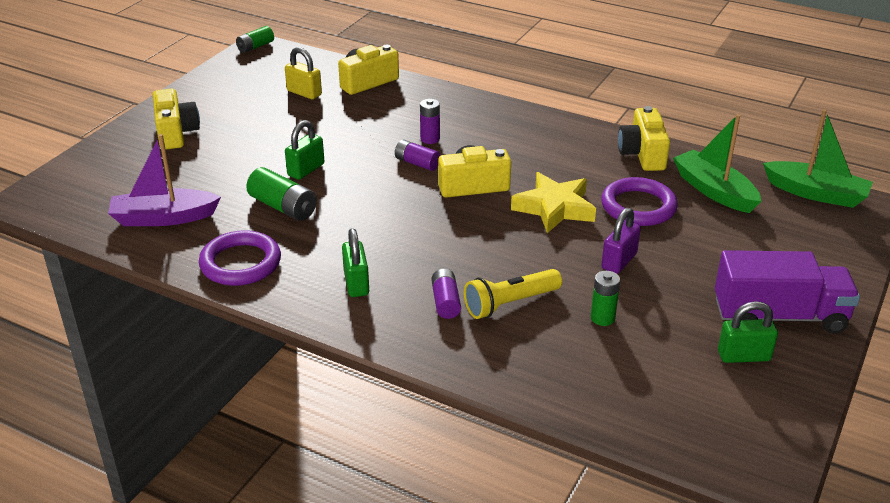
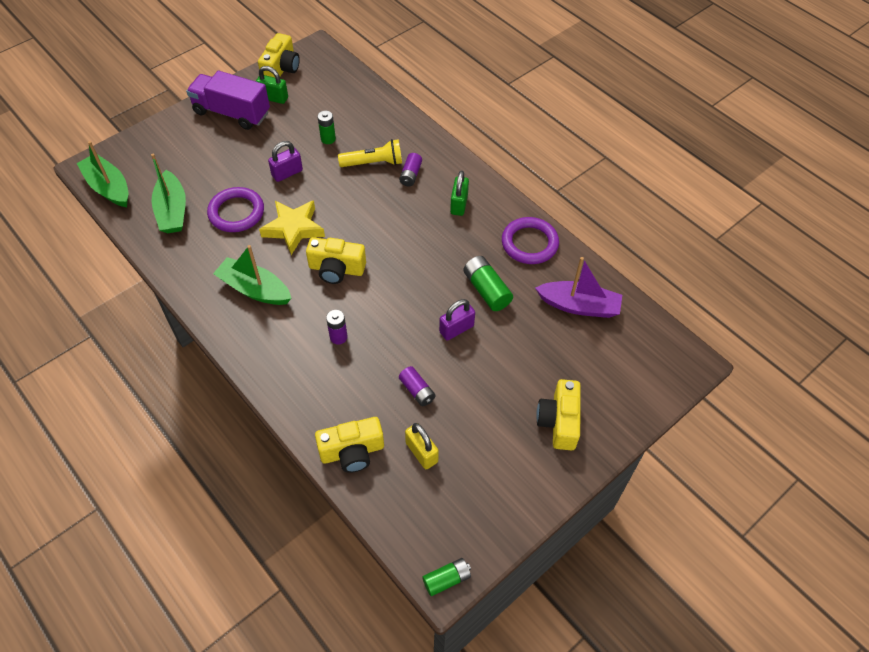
camera: 160 degrees left, 20 degrees up
(306, 170) = (456, 329): green padlock -> purple padlock
(417, 163) = (365, 309): purple battery -> purple battery (417, 390)
(548, 152) = (255, 289): none -> green boat
(642, 154) = (186, 263): yellow camera -> yellow camera (281, 69)

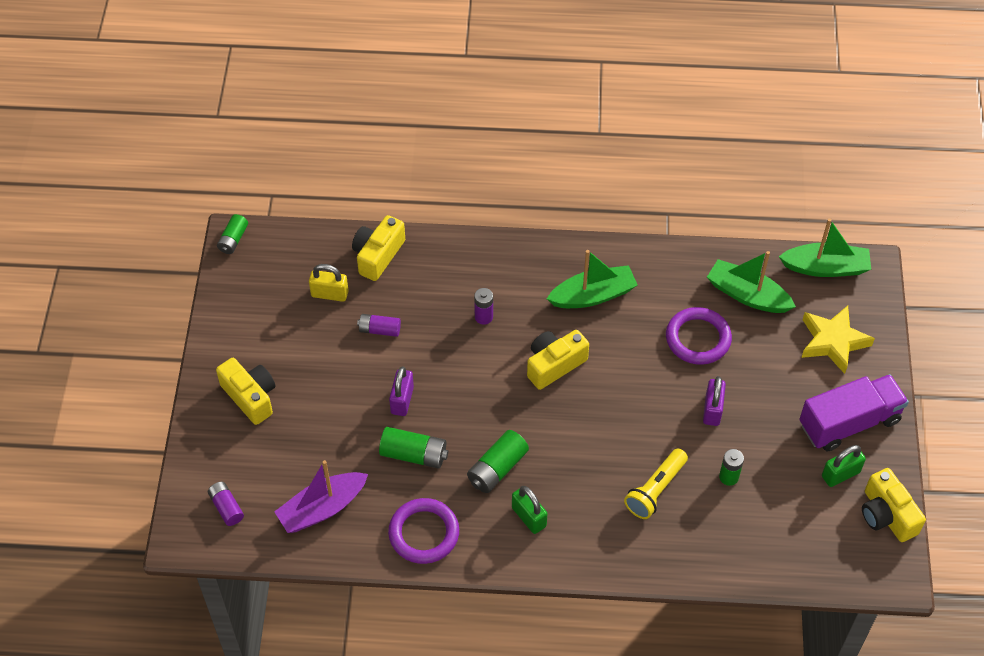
camera: 135 degrees right, 0 degrees up
(294, 229) = (634, 367): yellow star -> yellow star (833, 342)
(410, 175) = (607, 508): purple battery -> purple battery (226, 507)
(445, 242) = (497, 468): none -> green battery

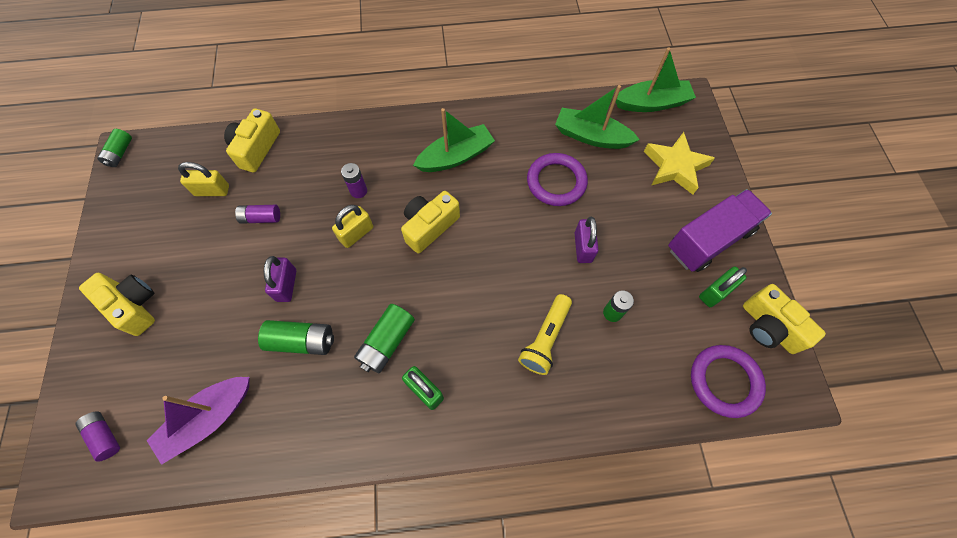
camera: 10 degrees left, 10 degrees up
(424, 533) = (318, 429): purple ring -> purple ring (724, 381)
(477, 360) = (356, 234): none -> yellow padlock

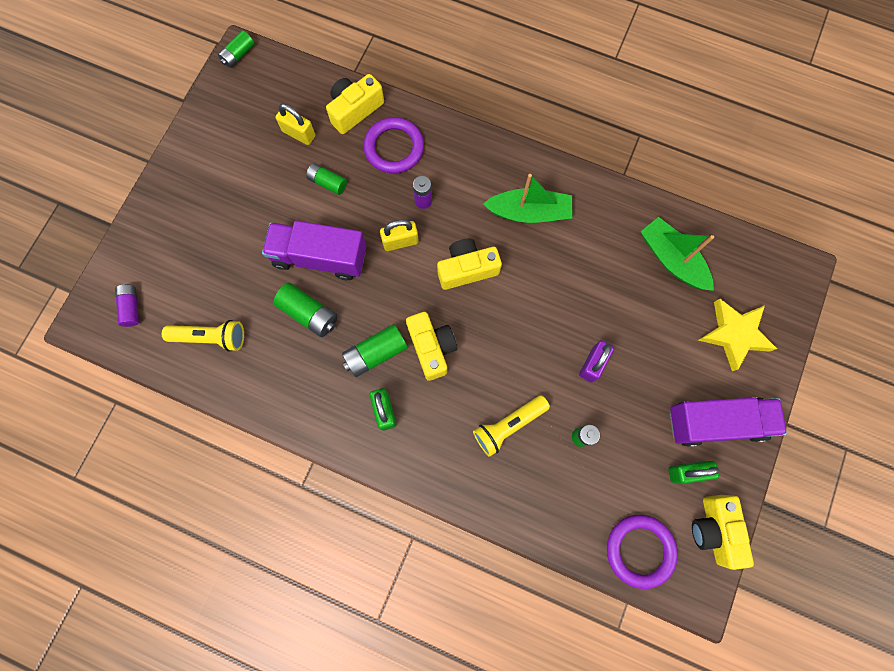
camera: 30 degrees right, 10 degrees up
(133, 306) = (193, 209): yellow camera -> yellow camera (432, 348)
(209, 419) = (210, 337): purple boat -> yellow flashlight
(261, 218) = (327, 183): purple battery -> green battery
(286, 285) = (320, 257): purple padlock -> purple truck
(556, 182) = (608, 288): purple ring -> purple ring (394, 148)
(651, 103) = (757, 256): green boat -> none

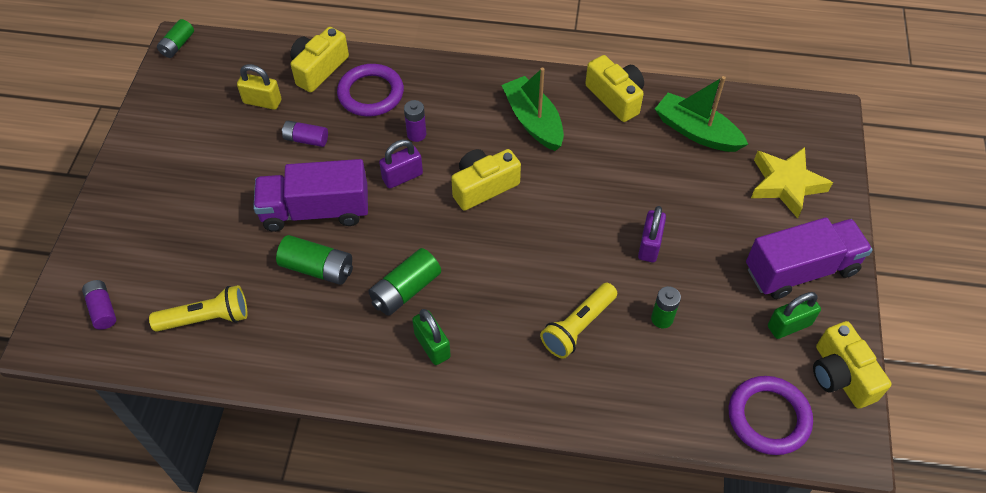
camera: 15 degrees left, 20 degrees down
(327, 183) = (306, 139): green battery -> purple battery
(400, 241) = (402, 176): yellow padlock -> purple padlock
(432, 348) = (468, 270): yellow camera -> yellow camera (615, 97)
(529, 212) = (533, 121): green boat -> green boat turned 105 degrees counterclockwise

